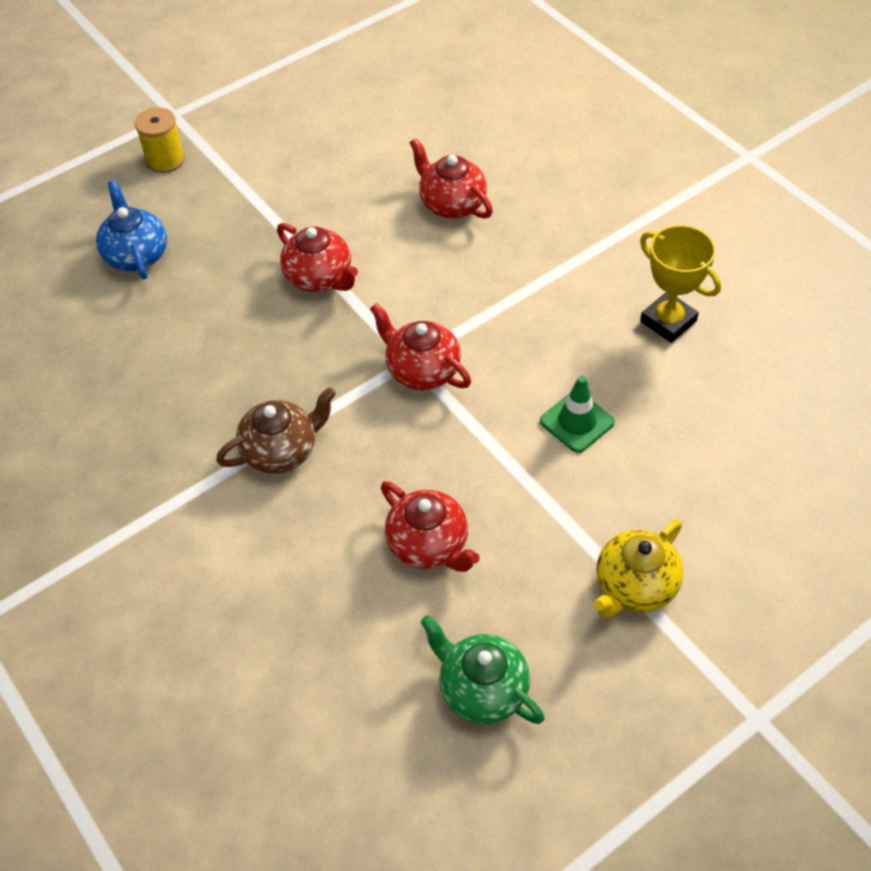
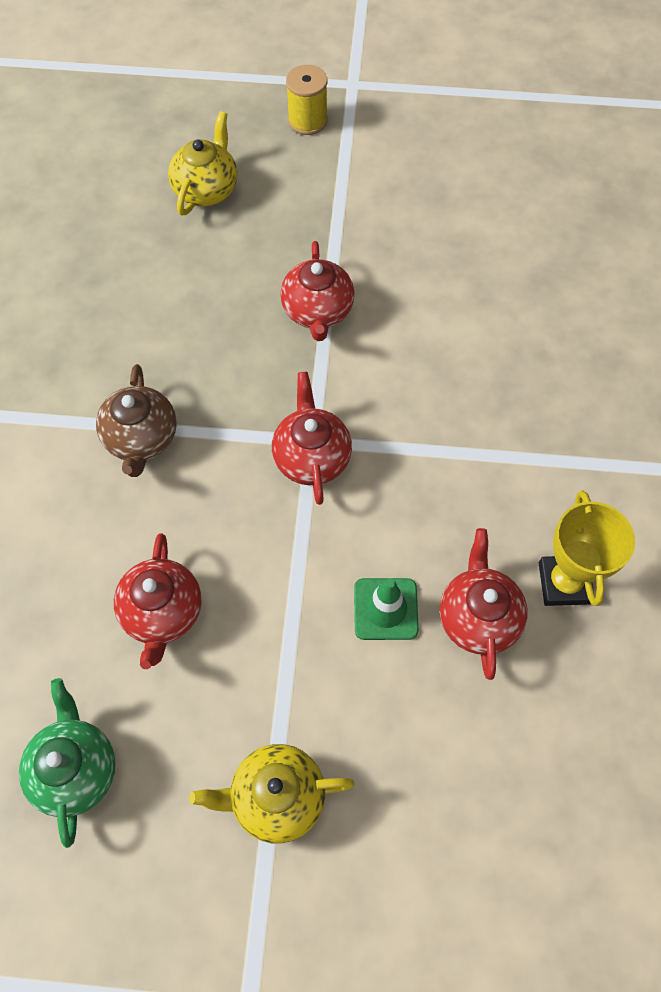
camera: 40 degrees right, 10 degrees up
(136, 255) = (206, 189): blue teapot -> yellow teapot
(281, 451) = (141, 439): brown teapot -> brown teapot turned 75 degrees clockwise
(451, 204) = (490, 324): red teapot -> red teapot (478, 617)

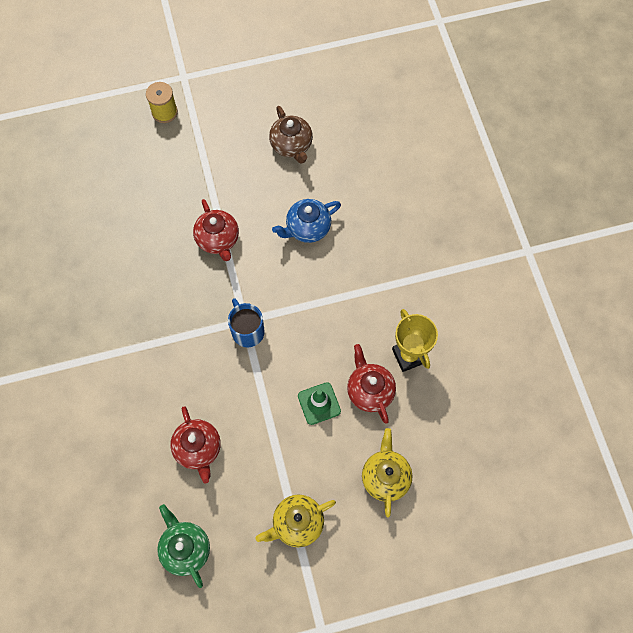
camera: 20 degrees left, 5 degrees up
(141, 439) = (145, 353): brown teapot -> brown teapot (291, 145)
(206, 189) = (119, 180): yellow teapot -> yellow teapot (385, 477)
(311, 457) = (247, 331): red teapot -> blue mug
(462, 336) = (307, 228): none -> blue teapot

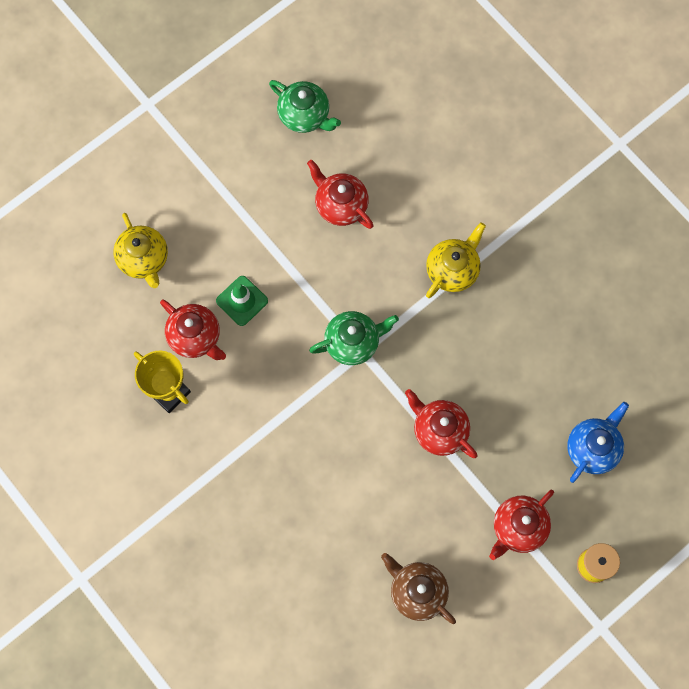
camera: 155 degrees right, 5 degrees up
(200, 154) = (518, 528): none -> red teapot
(247, 331) = (353, 342): blue mug -> green teapot
(297, 523) = (211, 181): yellow teapot -> yellow teapot (452, 270)
(307, 228) = (346, 491): blue teapot -> blue teapot (593, 448)

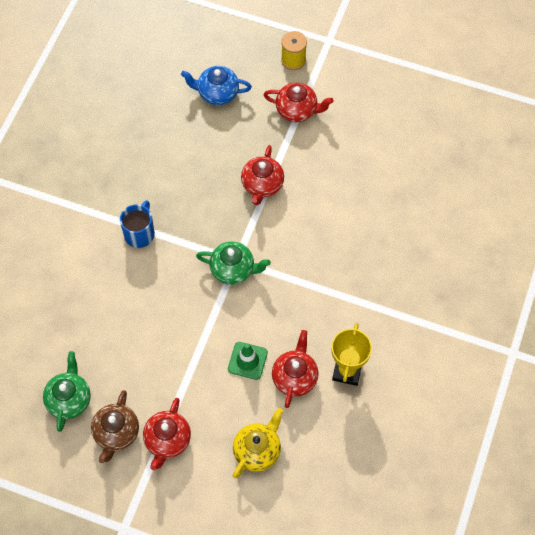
camera: 120 degrees left, 10 degrees down
(340, 205) = (131, 333): red teapot -> red teapot (167, 440)
(353, 342) = (233, 269): green teapot -> green teapot turned 150 degrees clockwise
(417, 591) = (376, 146): brown teapot -> brown teapot (116, 433)
(452, 270) = (140, 233): yellow teapot -> blue mug

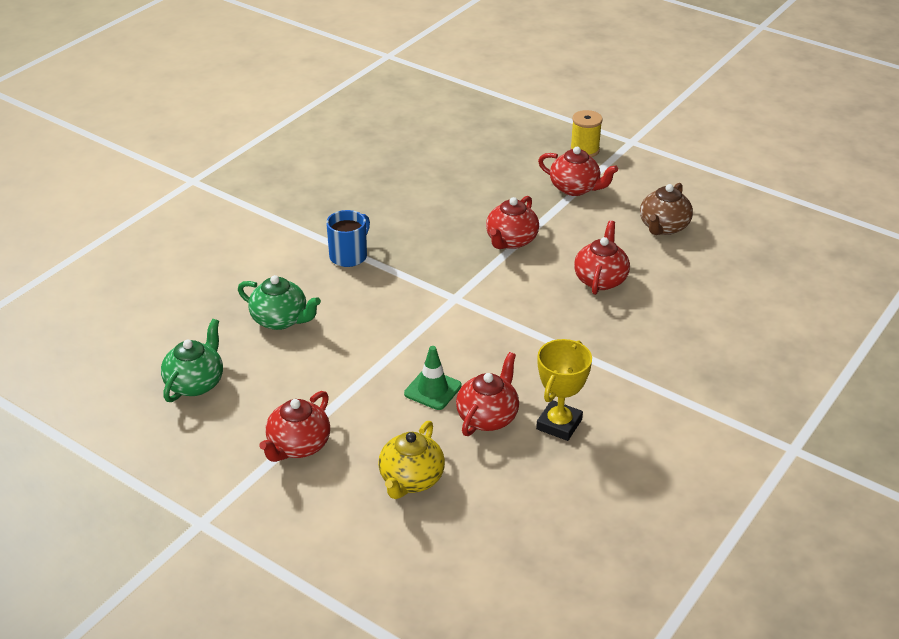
camera: 15 degrees right, 25 degrees down
(116, 433) = (237, 426): brown teapot -> brown teapot (663, 227)
(217, 93) = (487, 161): blue teapot -> none
(233, 269) = (448, 305): green teapot -> green teapot (280, 320)
(257, 450) = (411, 480): yellow teapot -> yellow teapot turned 150 degrees clockwise
(342, 213) = (600, 279): none -> red teapot

